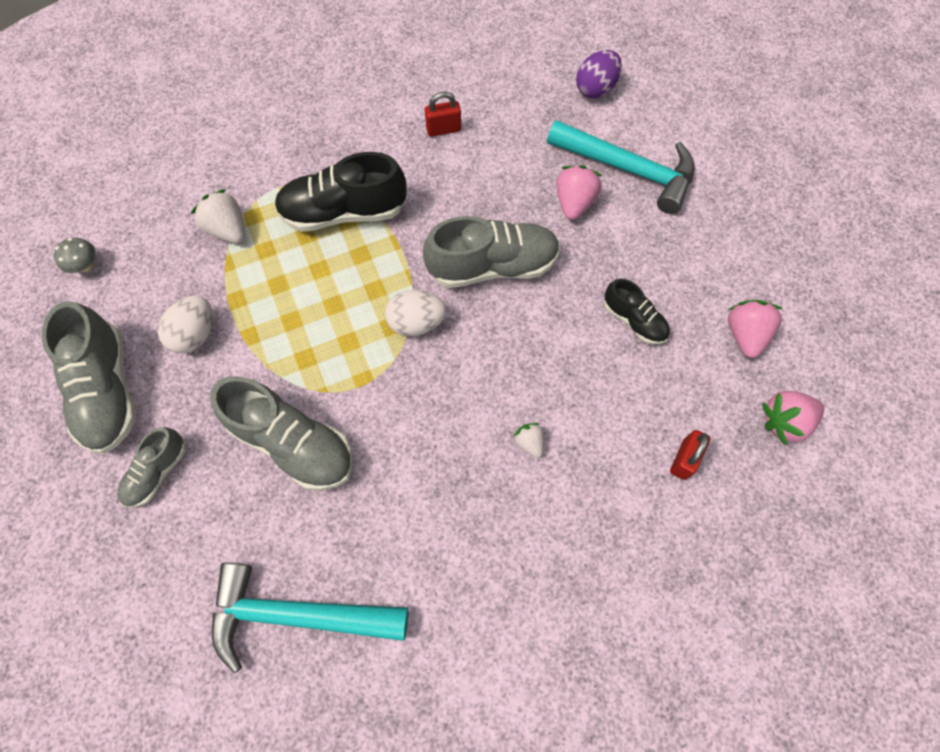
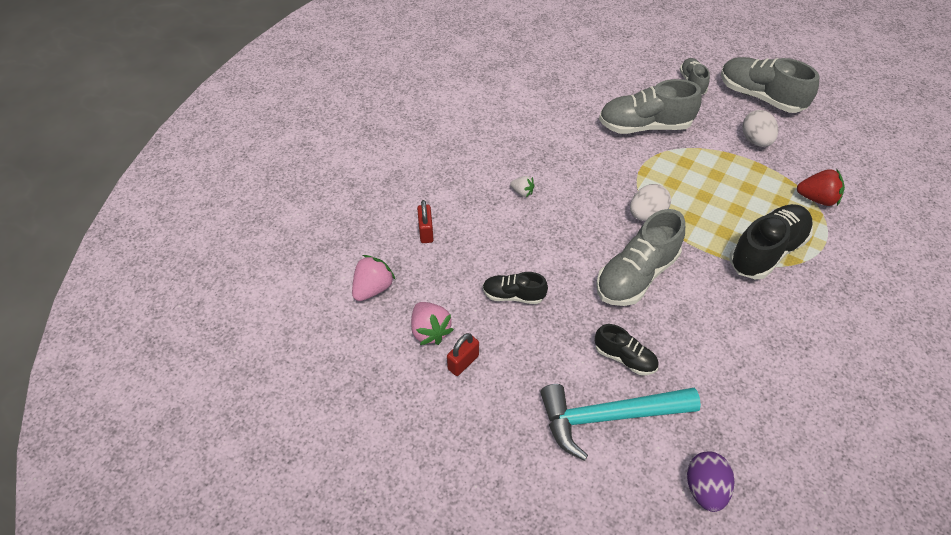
camera: 145 degrees right, 15 degrees down
(86, 265) = (858, 136): grey mushroom -> none
(228, 229) = (816, 198): white strawberry -> red strawberry
(296, 614) = (568, 74): turquoise hammer -> none
(443, 129) = (778, 358): red padlock -> red padlock (463, 362)
(574, 203) = (624, 358): pink strawberry -> black shoe

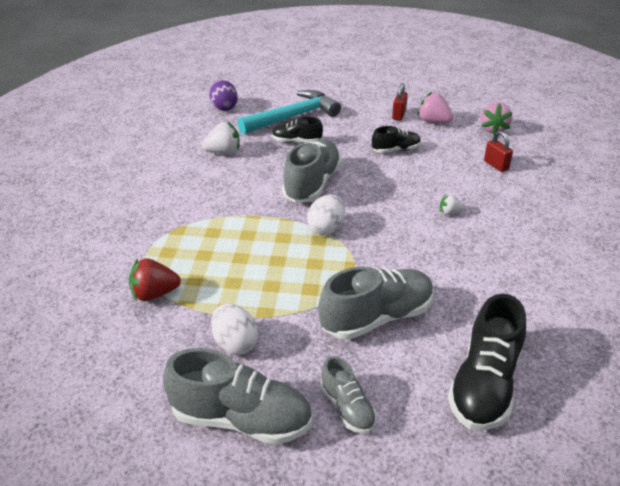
camera: 155 degrees right, 15 degrees down
(725, 371) = (223, 152): none -> white strawberry
(766, 251) = (204, 231): black shoe -> black shoe (484, 385)

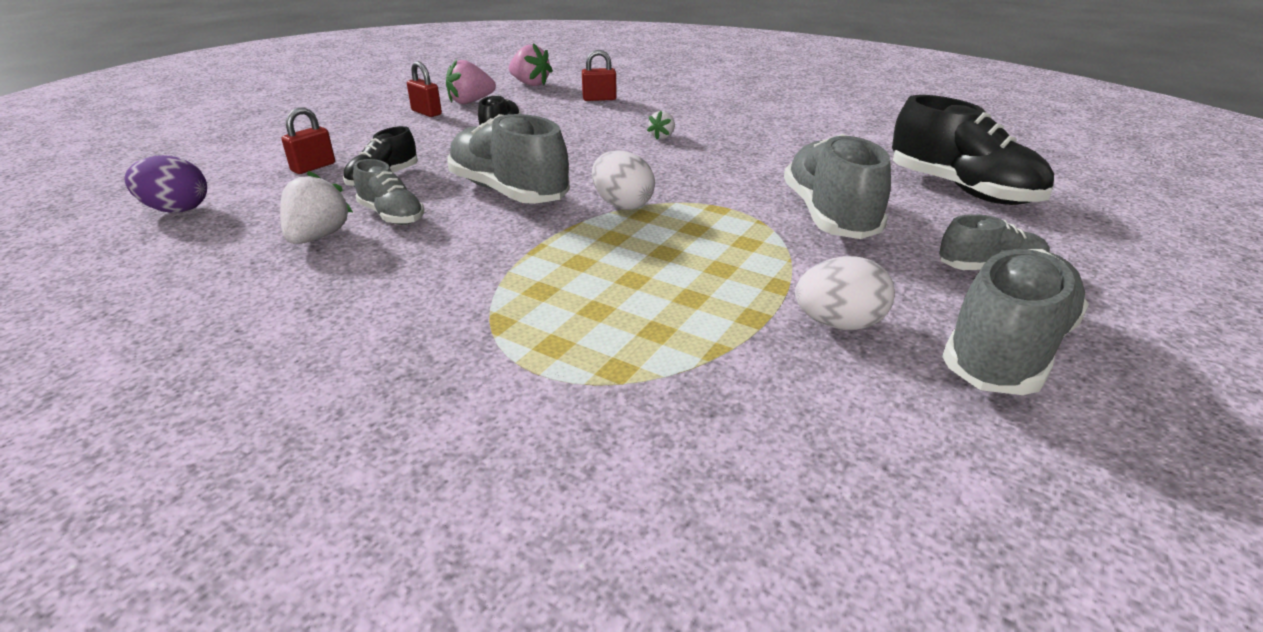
camera: 65 degrees left, 5 degrees down
(154, 294) = (667, 382): red strawberry -> none
(258, 161) = (392, 215): none -> grey shoe
(293, 117) = (313, 167): turquoise hammer -> red padlock

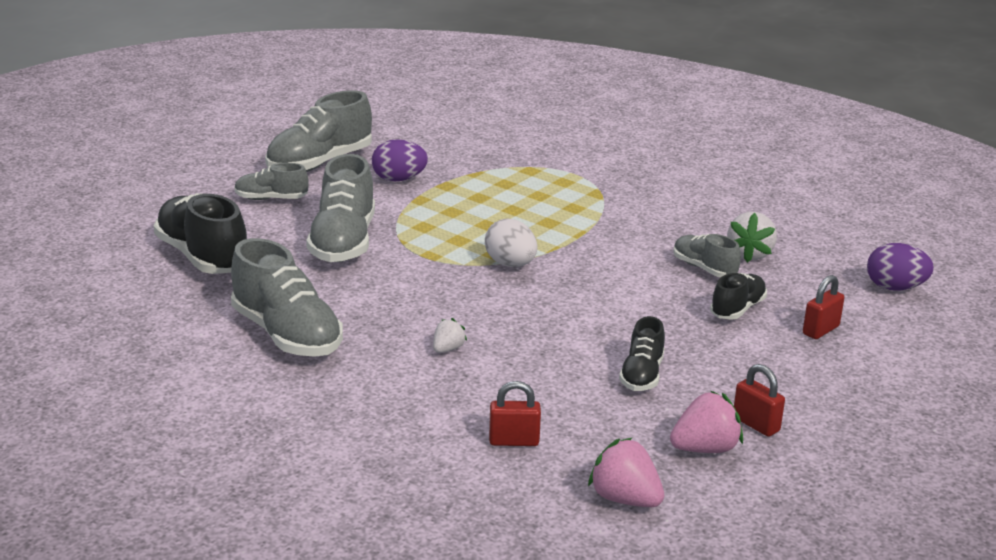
camera: 175 degrees left, 5 degrees down
(508, 192) = (612, 285): grey shoe -> grey shoe (287, 335)
(839, 324) = (399, 179): white egg -> purple egg

